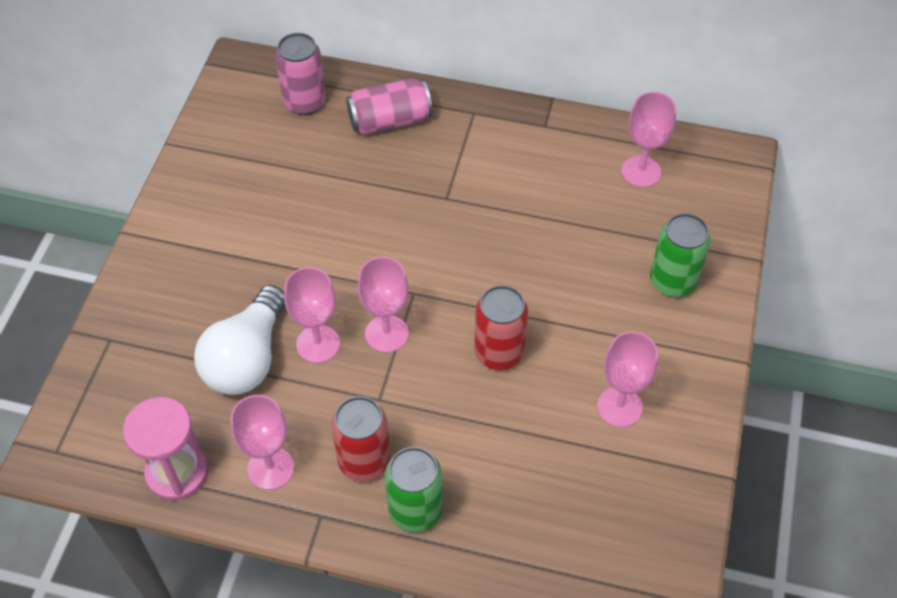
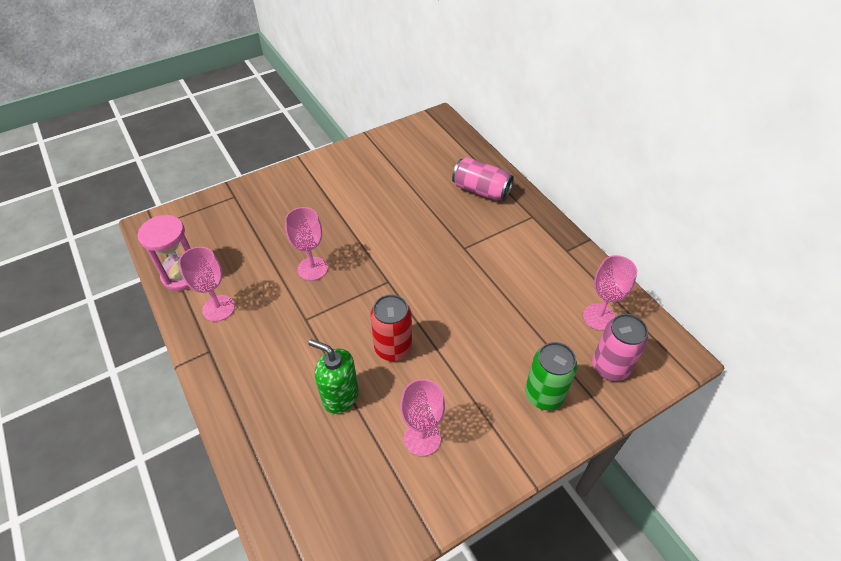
camera: 45 degrees right, 5 degrees down
(247, 359) = (274, 249): white light bulb -> none
(305, 102) = (448, 154): pink can -> pink can (610, 367)
(364, 461) = (260, 343): red can -> none
(386, 334) = (349, 290): pink goblet -> none
(415, 510) = (250, 390): green can -> none
(506, 437) = (340, 396): none -> green soap dispenser

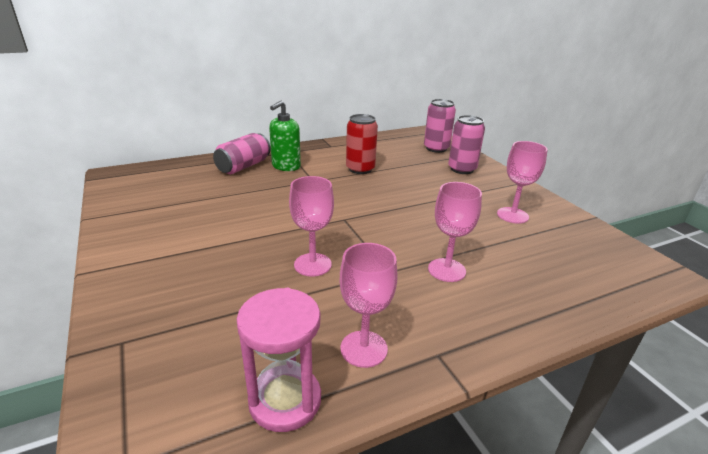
camera: 85 degrees left, 20 degrees down
(340, 396) = (483, 252): green soap dispenser -> green soap dispenser (286, 166)
(393, 348) = (425, 222): red can -> red can (360, 169)
(544, 395) = (462, 169): green can -> pink can
(599, 317) = (395, 145): pink goblet -> pink goblet (446, 270)

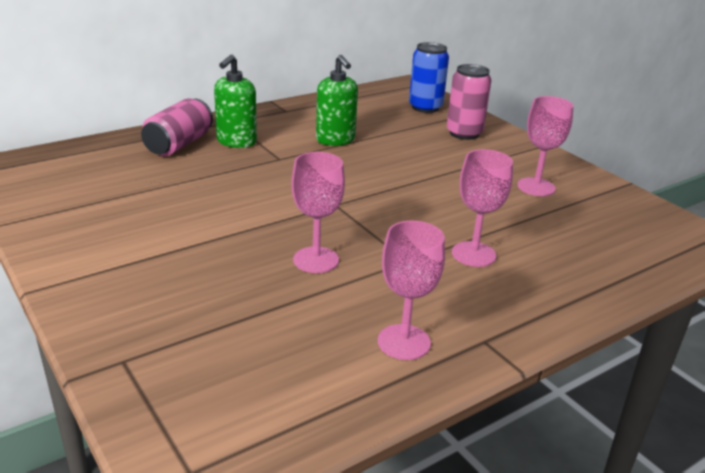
camera: 10 degrees left, 0 degrees up
(285, 400) = (335, 398): pink hourglass -> none
(360, 169) = (335, 140): red can -> green soap dispenser
(436, 148) = (425, 107): pink can -> blue can

